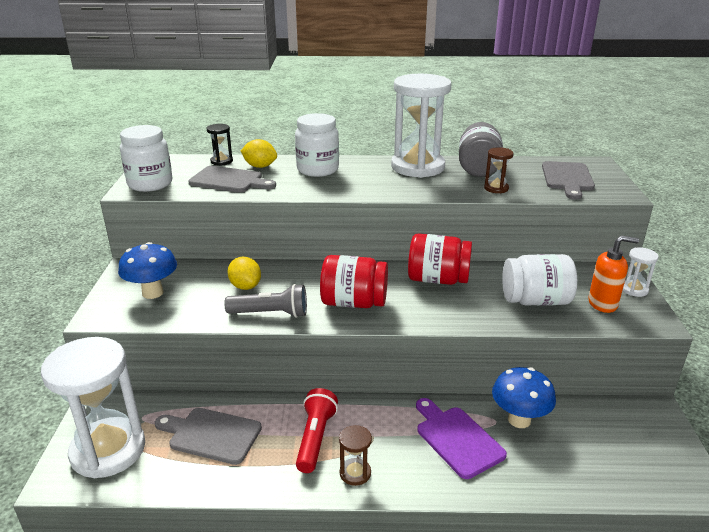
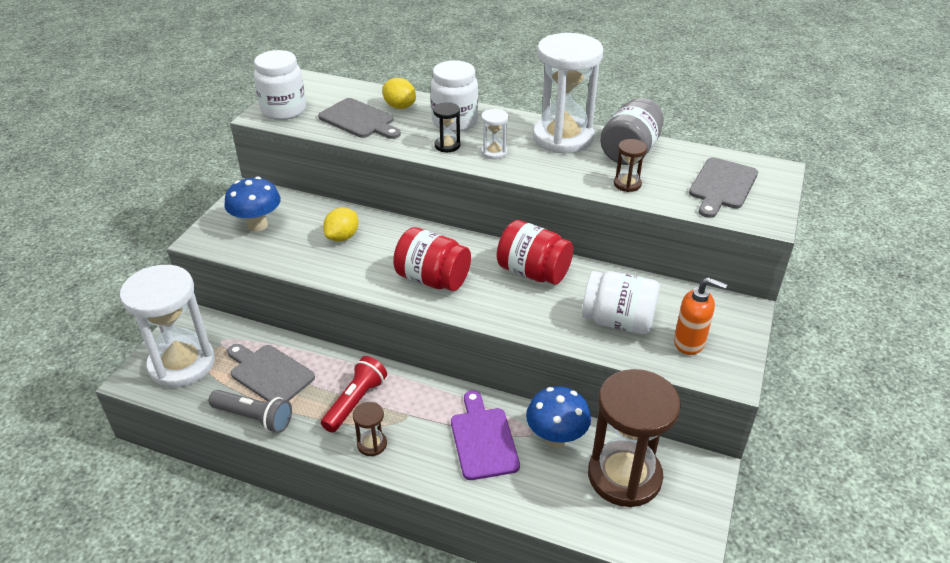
camera: 20 degrees right, 10 degrees up
(221, 161) = (366, 92): black hourglass -> black hourglass (447, 145)
(245, 286) = (342, 237): yellow lemon -> yellow lemon turned 45 degrees clockwise
(270, 314) = (349, 273): grey flashlight -> grey flashlight (254, 418)
(597, 435) = (624, 476): none -> brown hourglass
(634, 289) = (740, 334): white hourglass -> white hourglass (494, 152)

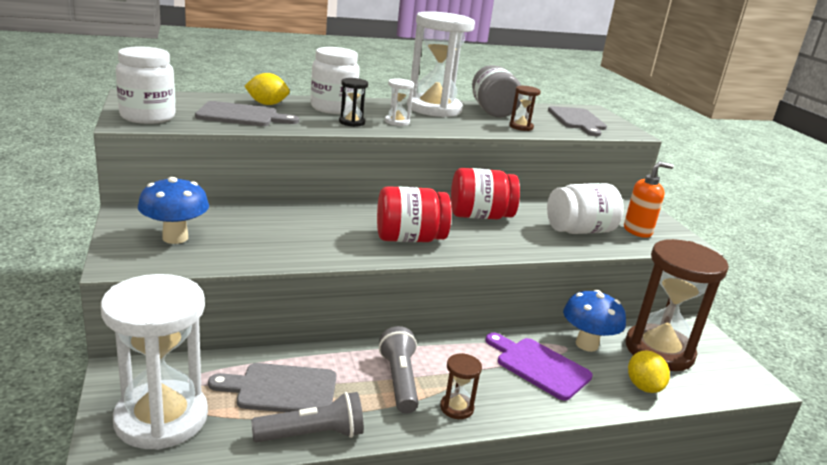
camera: 40 degrees left, 15 degrees down
(342, 237) = (283, 228): yellow lemon -> yellow lemon (643, 386)
(355, 402) = (399, 380): red flashlight -> grey flashlight

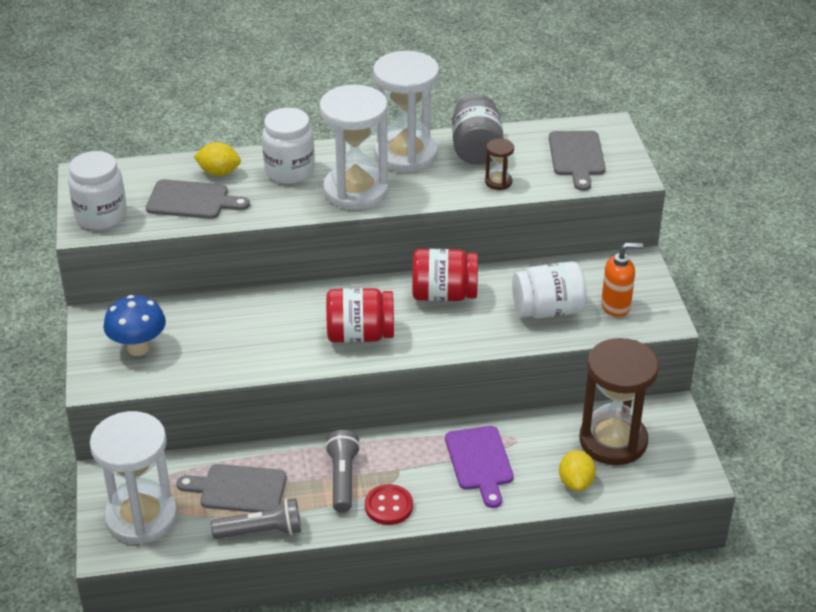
camera: 10 degrees right, 15 degrees up
(351, 122) = (305, 198): black hourglass -> none
(397, 122) = (356, 190): white hourglass -> white hourglass, size x2.37
(456, 408) = (388, 506): brown hourglass -> red button
(539, 366) = (480, 462): purple cutting board -> purple cutting board turned 150 degrees counterclockwise
(586, 344) = (538, 435): blue mushroom -> none

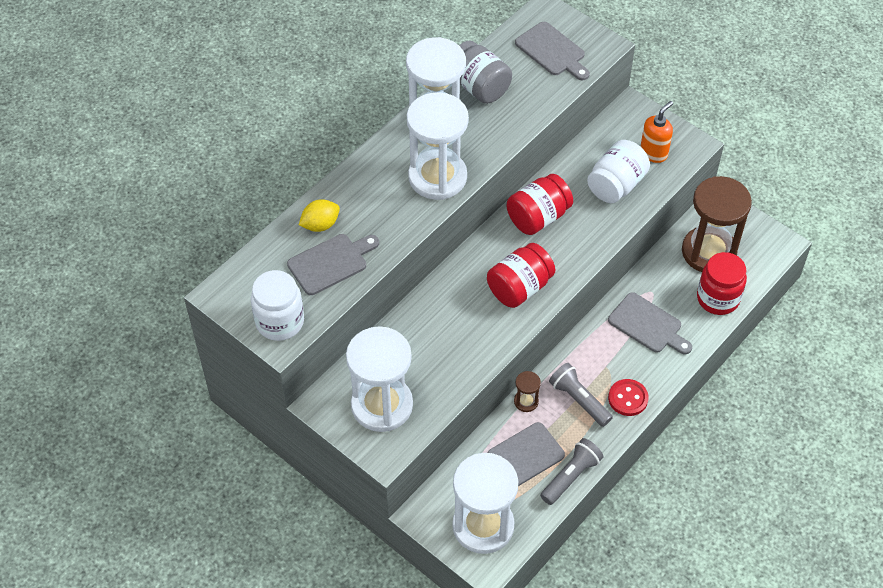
camera: 40 degrees left, 15 degrees up
(138, 348) = (382, 405): blue mushroom -> white hourglass
(289, 171) = (371, 190): white jar -> none
(480, 462) = (648, 325): purple cutting board -> grey cutting board
(498, 182) = (525, 107): brown hourglass -> brown hourglass (526, 401)
(576, 482) = (718, 298): yellow lemon -> red jar

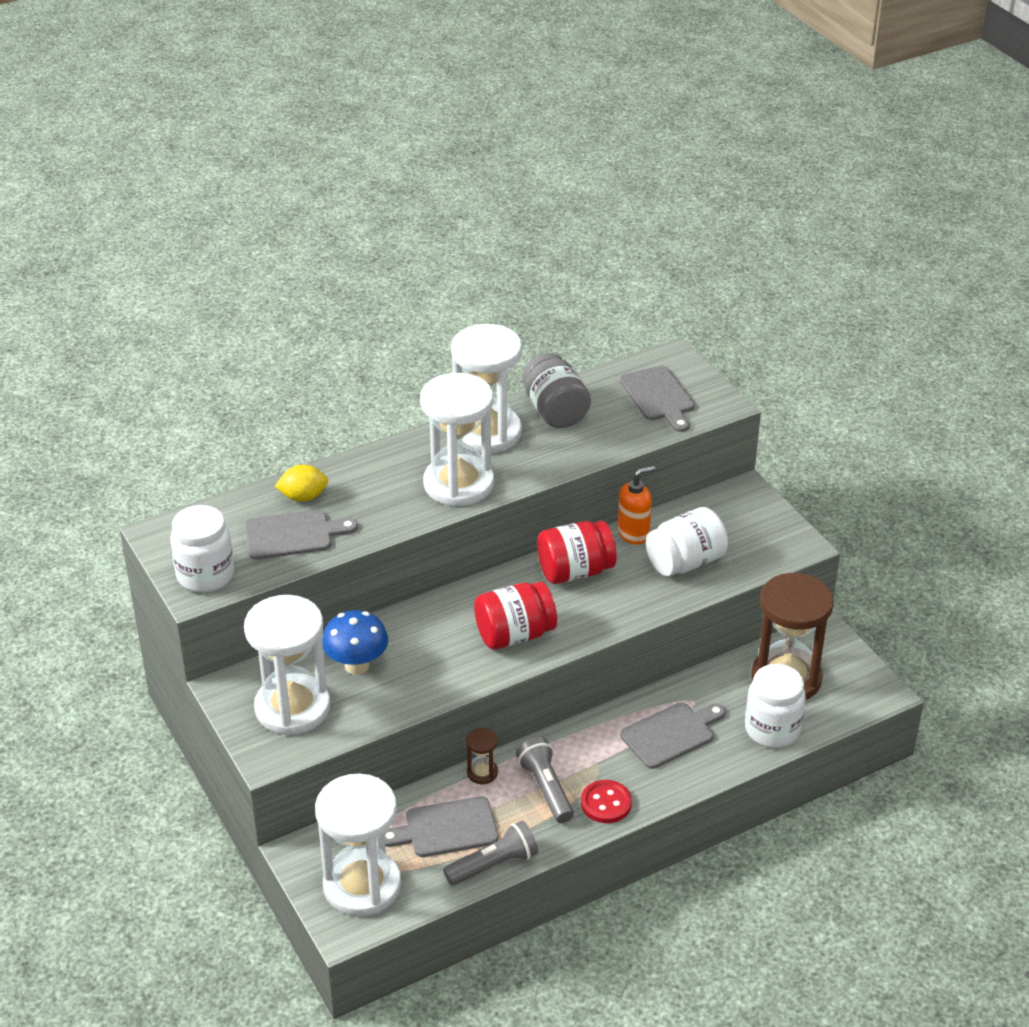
camera: 20 degrees right, 15 degrees down
(413, 352) = (357, 666): none -> blue mushroom
(648, 325) = (671, 734): grey cutting board -> grey cutting board turned 90 degrees counterclockwise
(654, 153) = (748, 542): orange soap dispenser -> orange soap dispenser (633, 534)
(718, 298) = (772, 729): red jar -> white jar

